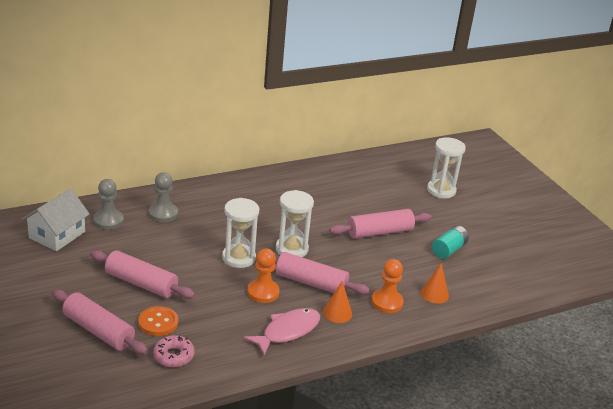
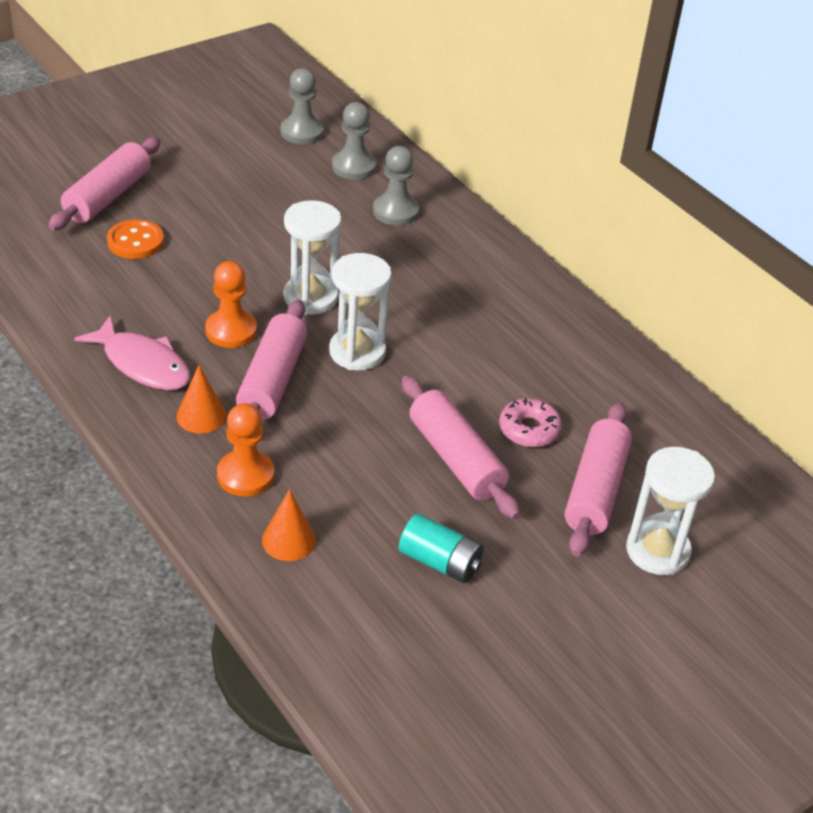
camera: 80 degrees right, 10 degrees up
(57, 235) = (302, 132): white house -> grey pawn
(141, 283) = (217, 215): pink rolling pin -> pink rolling pin (595, 490)
(173, 356) = (69, 263): pink donut -> pink donut (529, 429)

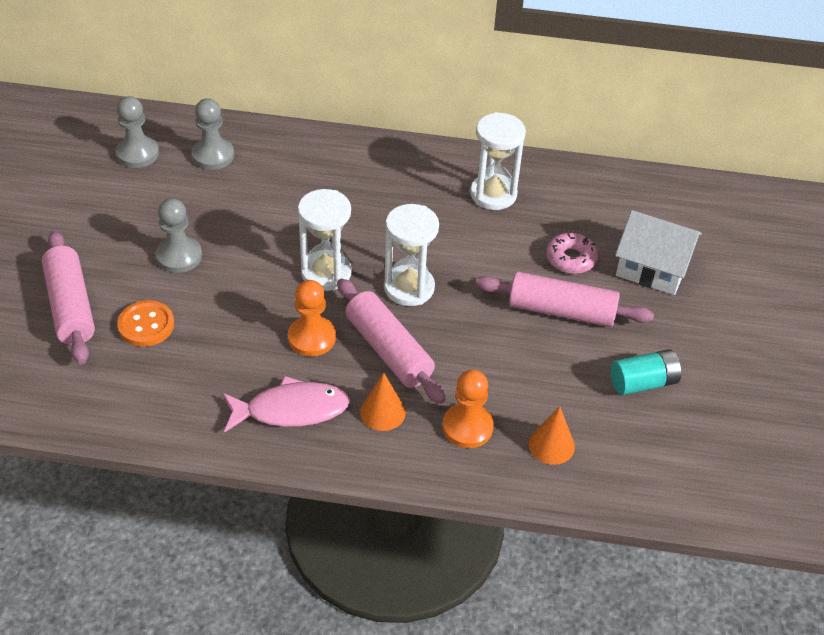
camera: 45 degrees left, 5 degrees up
(395, 211) = (288, 169): grey pawn -> grey pawn (179, 256)
(595, 490) = (652, 267): pink rolling pin -> white house
(657, 551) = (727, 278): white hourglass -> white hourglass (493, 194)

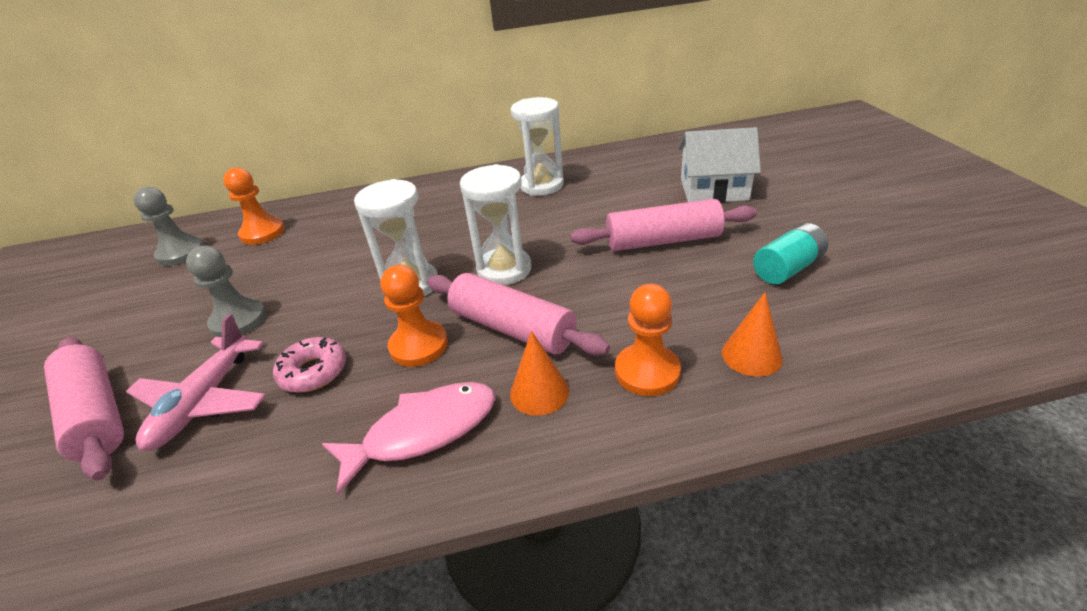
camera: 15 degrees left, 10 degrees down
(146, 325) = (204, 402): orange button -> pink plane
(213, 155) = (262, 233): grey pawn -> orange pawn
(571, 259) = (640, 204): pink donut -> pink donut (313, 372)

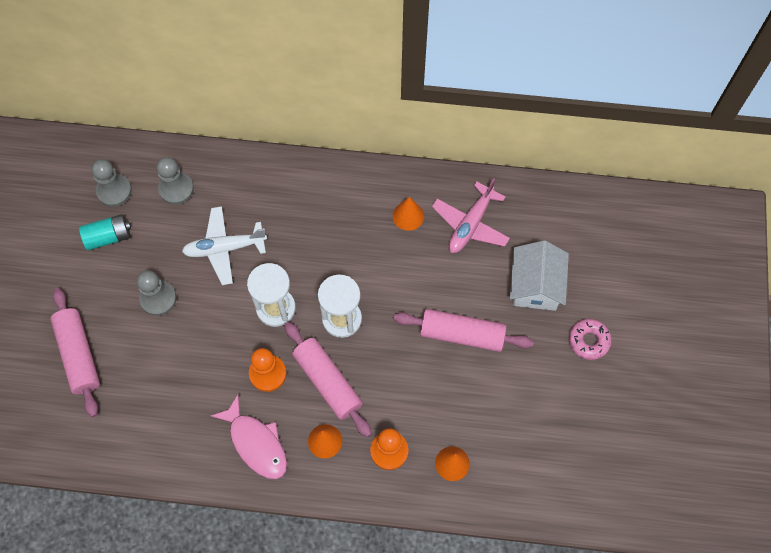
camera: 15 degrees right, 30 degrees up
(204, 402) = (139, 369): pink plane -> pink plane (470, 224)
(262, 233) = (176, 189): orange pawn -> grey pawn
(313, 372) = (202, 370): pink donut -> pink donut (588, 341)
(330, 257) = (224, 248): none -> white plane
(423, 432) = (256, 443): pink fish -> pink fish turned 60 degrees clockwise
(541, 185) = (408, 216): white hourglass -> orange cone
(713, 189) = (535, 285): white house -> white house turned 75 degrees clockwise
(787, 268) = (523, 400): turquoise battery -> turquoise battery (108, 237)

